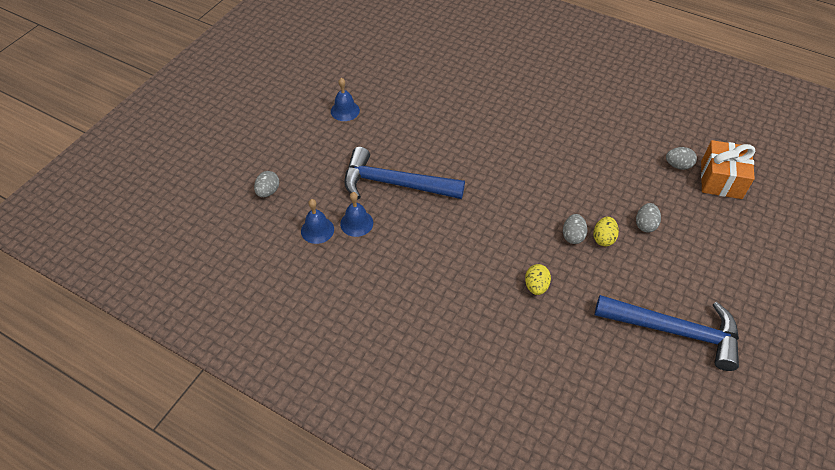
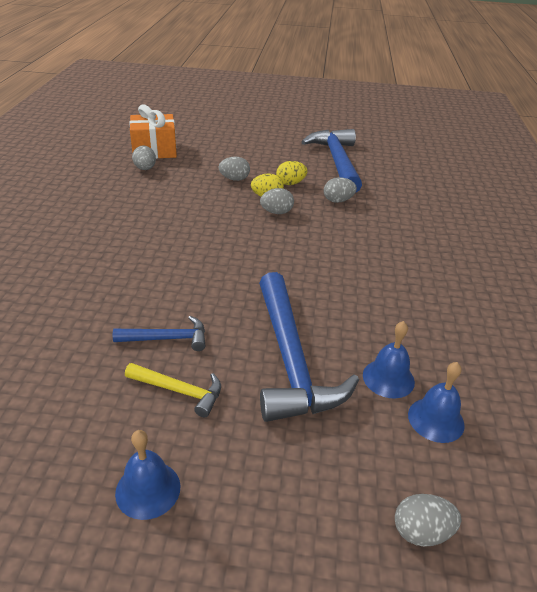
camera: 115 degrees left, 15 degrees down
(396, 132) = (179, 391): none -> yellow hammer
(439, 135) = (167, 338): none -> blue hammer
(536, 286) = (354, 224): yellow egg -> yellow egg (290, 183)
(583, 292) = (338, 201): none -> grey egg

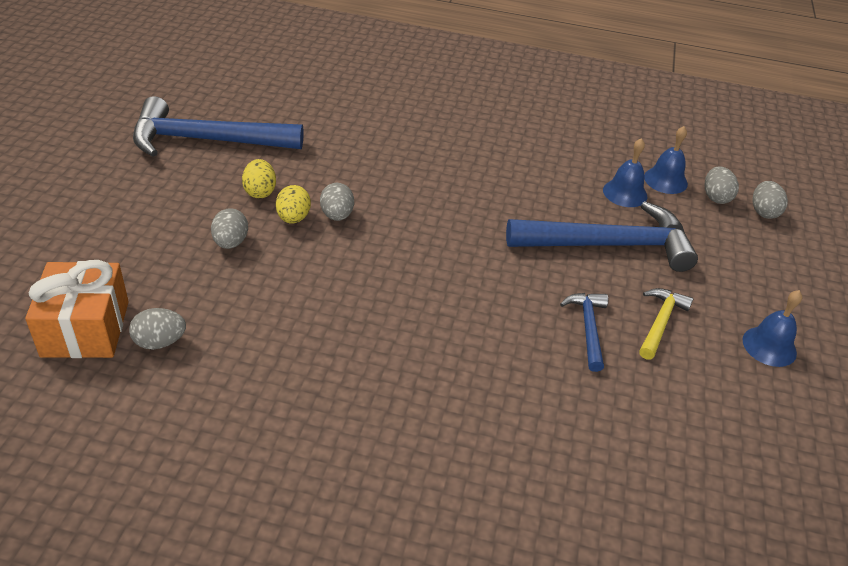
camera: 85 degrees left, 5 degrees up
(338, 201) = (317, 161): grey egg -> grey egg (716, 197)

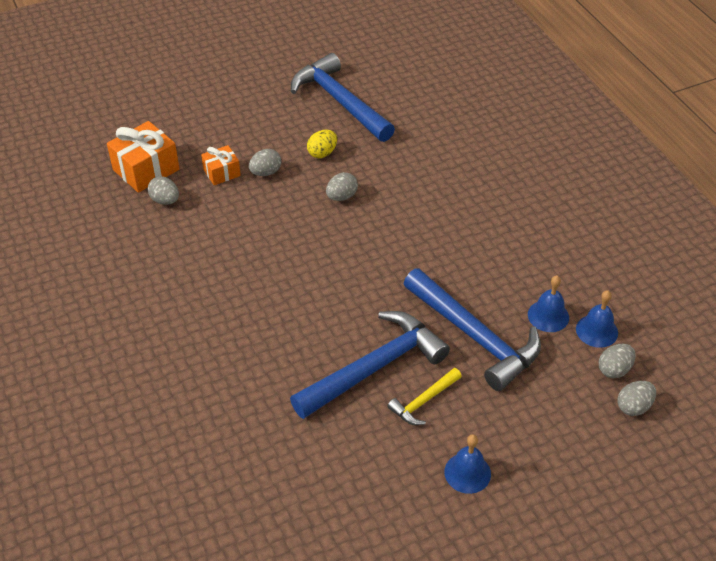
camera: 55 degrees right, 5 degrees up
(183, 273) = (222, 172): none -> orange gift
(293, 218) = (316, 181): yellow egg -> none
(588, 328) = (375, 367): blue hammer -> blue hammer, size x2.05
(660, 322) = (423, 401): yellow hammer -> yellow hammer turned 150 degrees clockwise

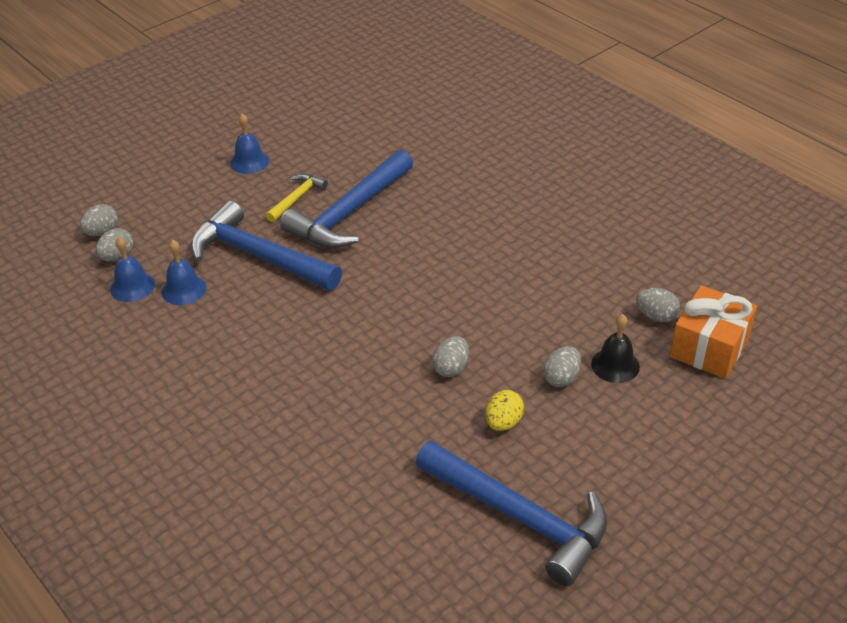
camera: 165 degrees right, 5 degrees down
(222, 172) = (615, 365): orange gift -> black bell

